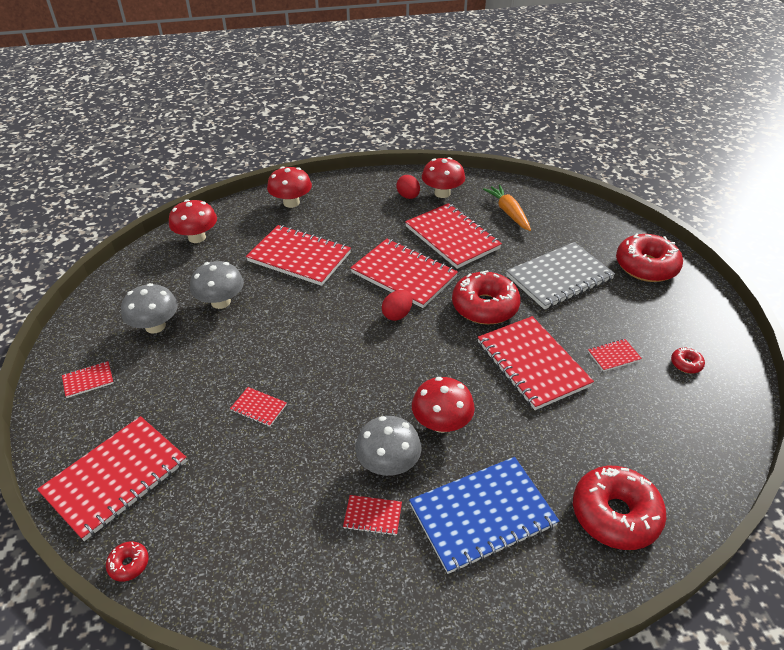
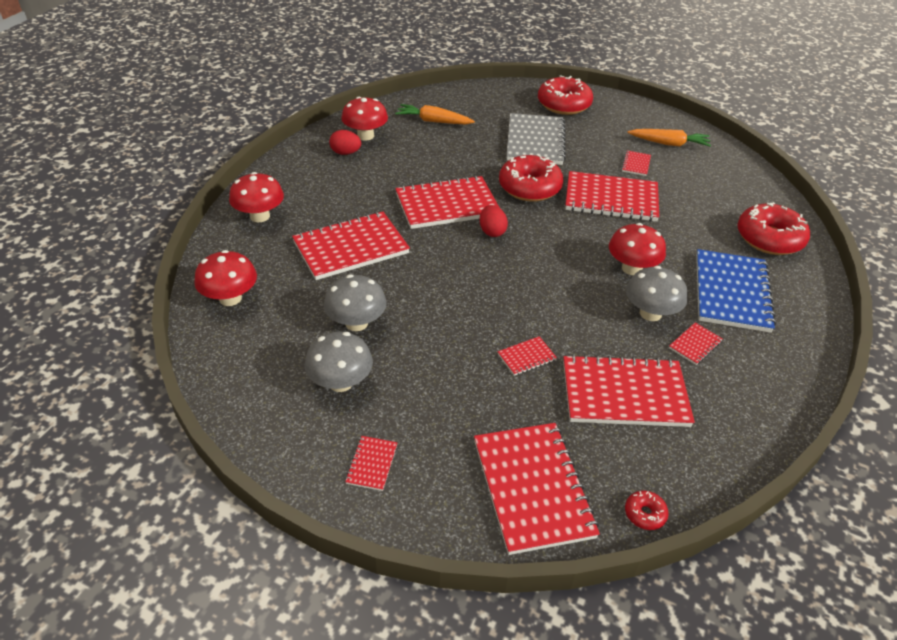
camera: 55 degrees left, 0 degrees up
(452, 237) = (430, 160): red notebook -> red notebook (624, 394)
(686, 364) = (669, 144): red donut -> orange carrot

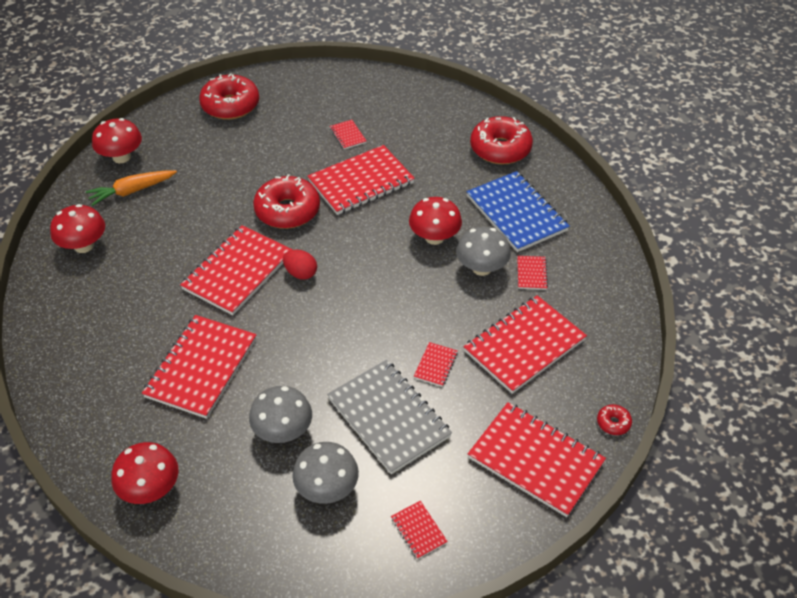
camera: 40 degrees left, 5 degrees up
(260, 216) = (80, 394): red mushroom -> red mushroom (121, 157)
(345, 153) = (86, 276): red egg -> none
(535, 141) = (245, 160): grey notebook -> grey notebook (389, 417)
(669, 144) = (353, 99): orange carrot -> none

